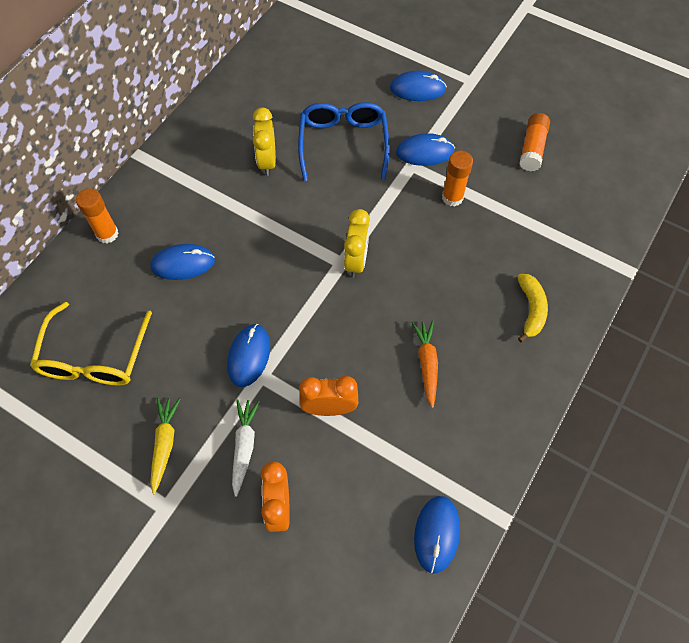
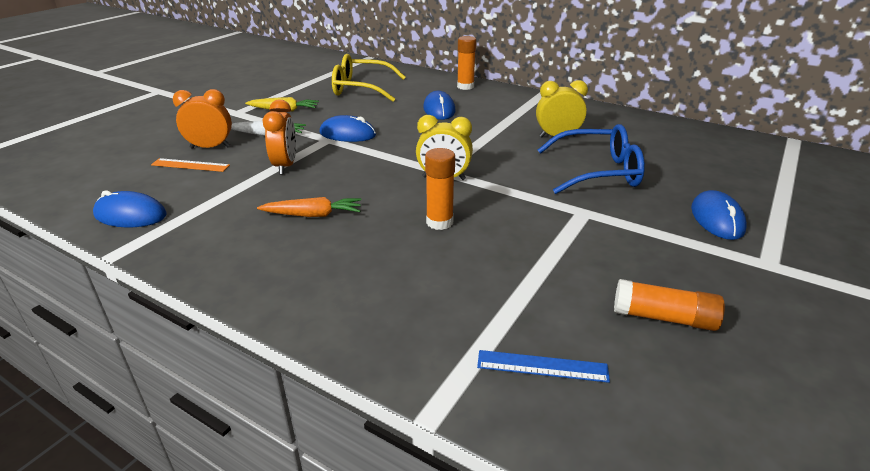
camera: 90 degrees right, 30 degrees down
(326, 513) = (190, 165): none -> orange ruler
(425, 152) = (610, 221): blue mouse -> none
(452, 197) = (543, 239): orange glue stick -> orange glue stick (439, 222)
(531, 309) = (368, 294): yellow banana -> none
(583, 214) = (542, 366): none -> blue ruler

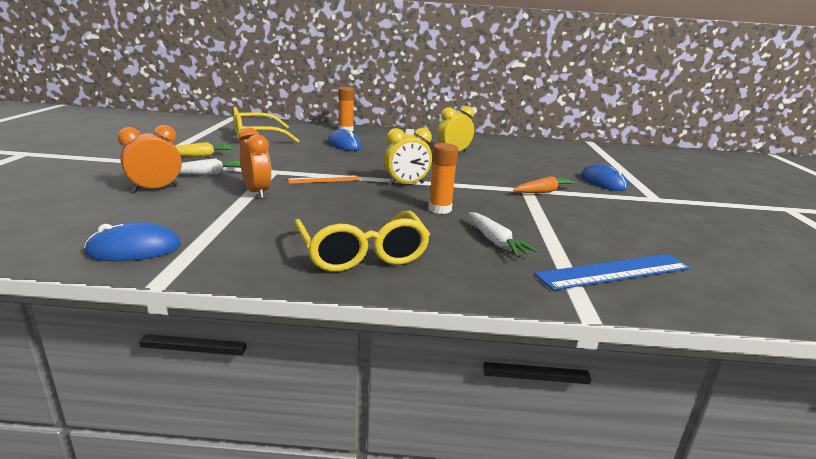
camera: 30 degrees left, 10 degrees down
(190, 165) = (151, 204): orange ruler -> orange ruler (324, 179)
(296, 264) = (362, 253): none -> yellow glasses
(313, 215) = (330, 220): orange carrot -> orange carrot (543, 191)
(347, 134) = (286, 166): blue mouse -> none
(449, 283) = (495, 241): none -> white carrot
(542, 366) = (614, 272): blue ruler -> blue ruler, size x1.70
(598, 172) = (505, 168): blue glasses -> none
(663, 317) = (642, 233): orange glue stick -> none

